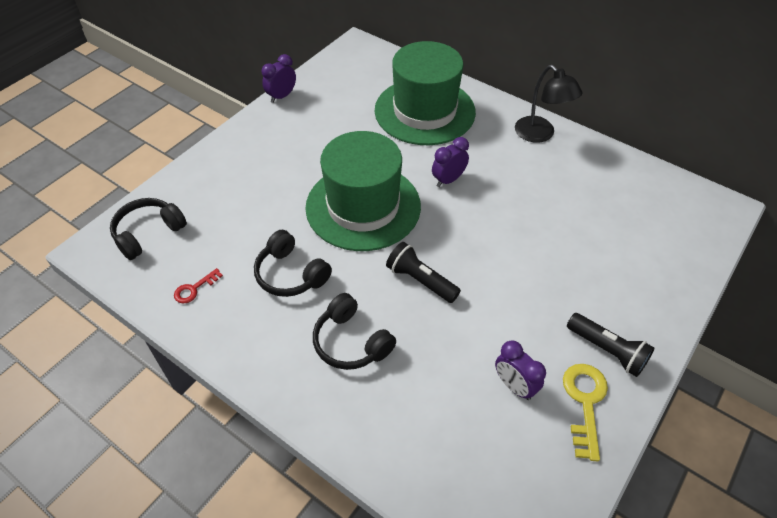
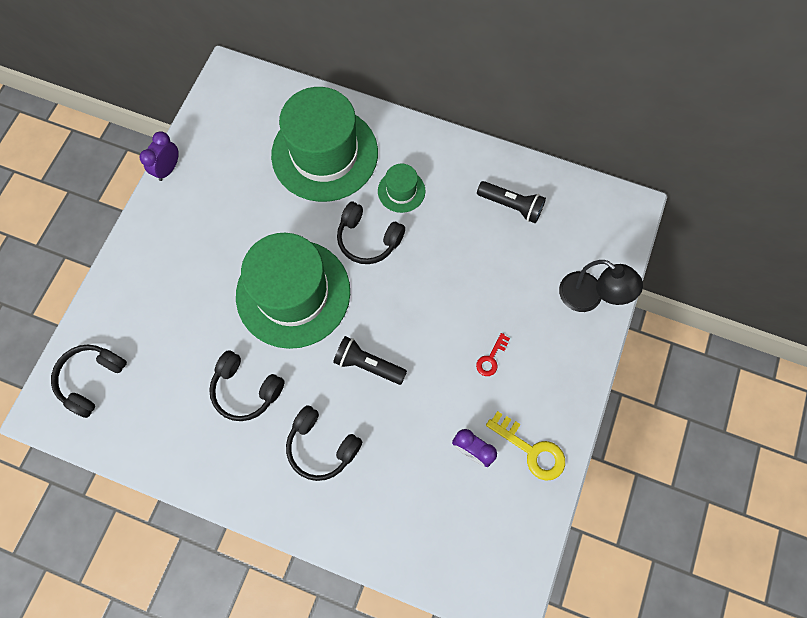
camera: 15 degrees left, 20 degrees up
(194, 289) = (160, 430): red key -> red key (491, 358)
(448, 180) = (368, 239): purple clock -> black headphones
(490, 150) = (401, 191): none -> green hat
(540, 134) = (447, 158): black lamp -> black lamp (588, 298)
(585, 402) = (531, 450): yellow key -> yellow key turned 135 degrees clockwise
(607, 350) = (544, 394): black flashlight -> black flashlight (511, 205)

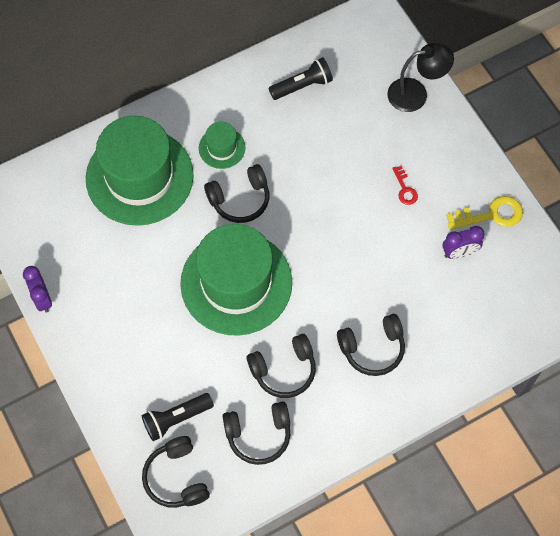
camera: 50 degrees left, 5 degrees down
(174, 414) = (258, 435): none -> black headphones
(368, 364) = (338, 272): black flashlight -> black flashlight (176, 419)

